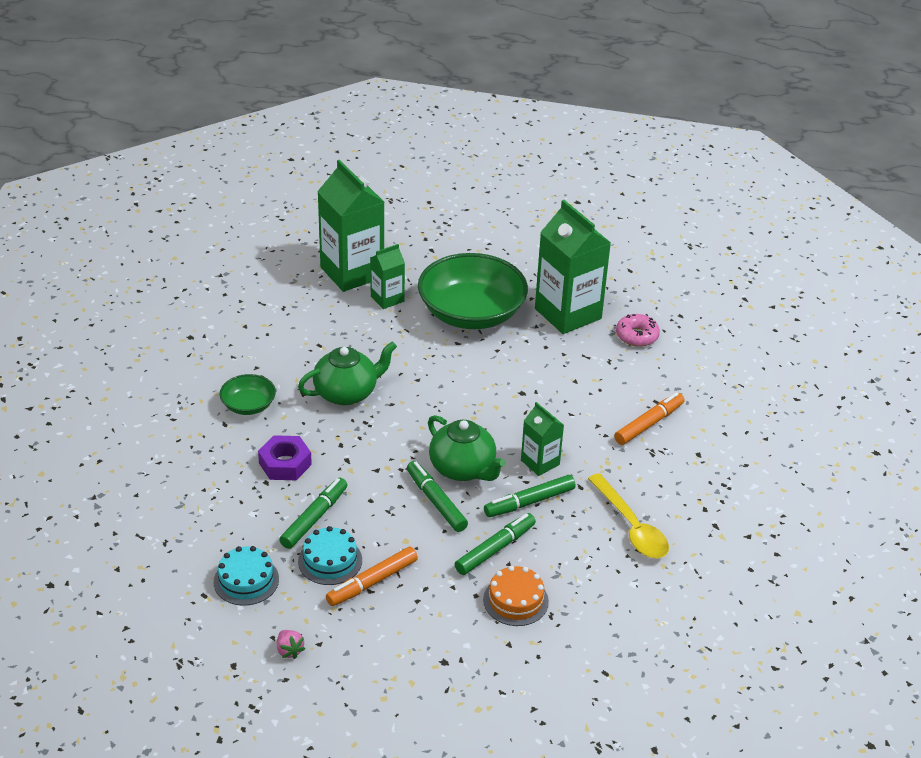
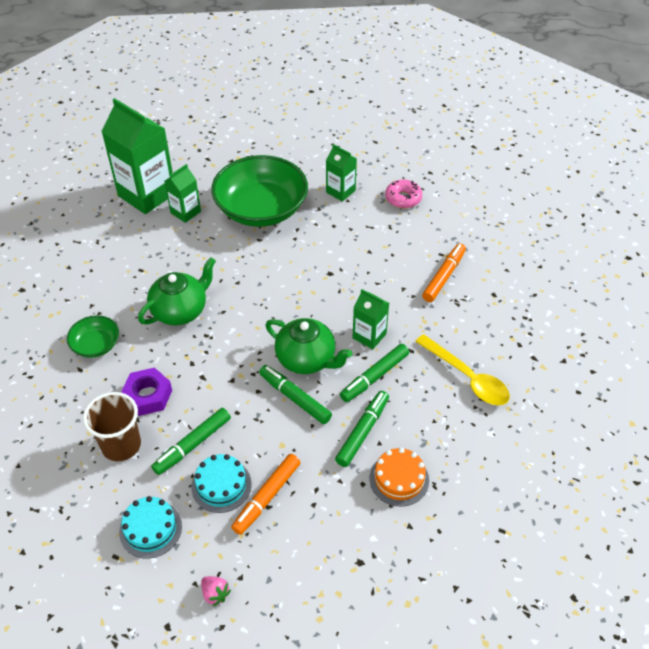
camera: 15 degrees left, 10 degrees up
(243, 501) = (121, 445): none -> brown cup
(314, 518) = (192, 445): green marker -> green marker turned 150 degrees counterclockwise
(568, 313) = (340, 191): green carton -> green carton, size x0.52

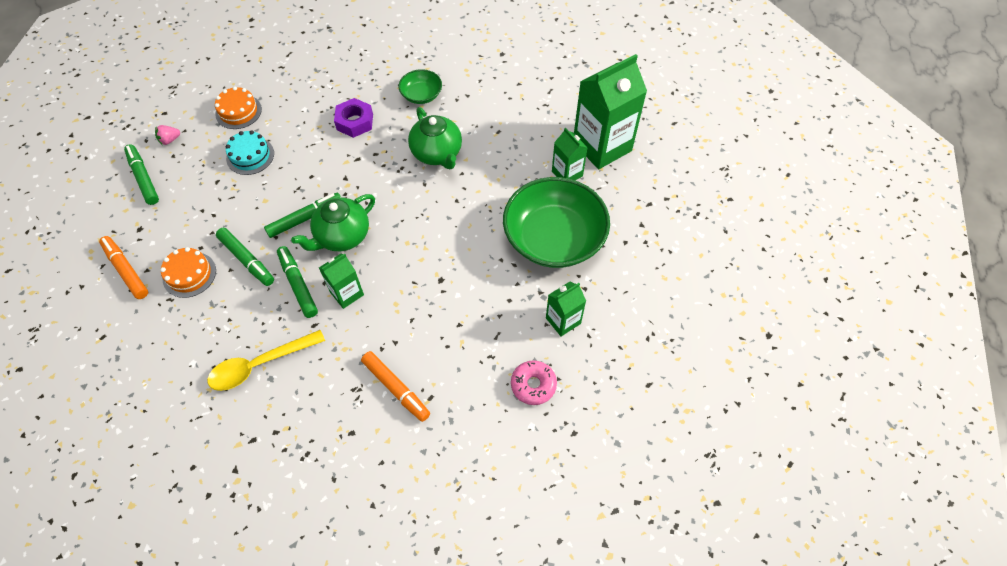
camera: 105 degrees right, 10 degrees up
(121, 445) = (316, 102): brown cup -> none
(150, 529) = (238, 111): turquoise cake -> orange cake
(192, 445) = (295, 143): green marker -> green marker (144, 178)
(267, 497) = (224, 182): orange marker -> orange marker (126, 270)

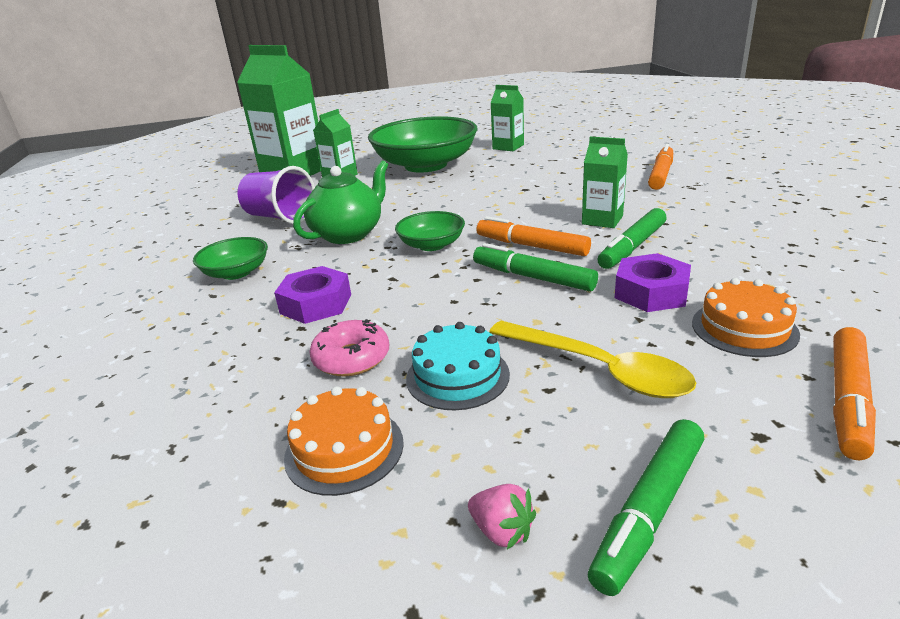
camera: 110 degrees left, 30 degrees down
(247, 260) = (651, 292): green marker -> purple nut
(260, 364) = (756, 231): yellow spoon -> yellow spoon (598, 369)
(342, 236) = (531, 246): green teapot -> orange marker
(385, 189) = (431, 245): none -> green bowl
(497, 124) = (280, 217): none -> purple cup
(533, 385) = (578, 142): pink donut -> pink donut (351, 358)

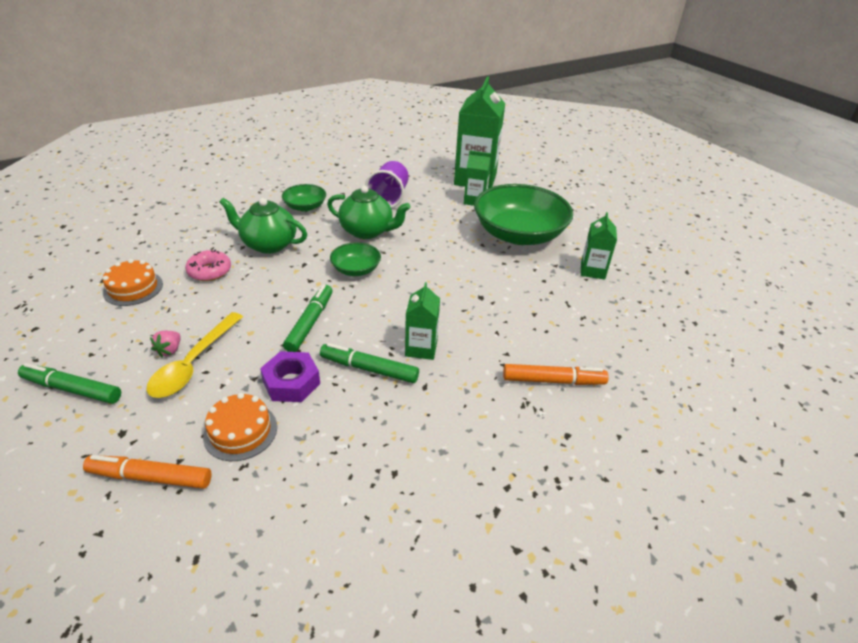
camera: 65 degrees right, 10 degrees up
(316, 304) = (268, 244): purple nut -> green teapot
(457, 376) = (190, 311): turquoise cake -> none
(502, 531) = (71, 344): pink strawberry -> pink strawberry (170, 350)
(531, 246) = (362, 316): orange marker -> none

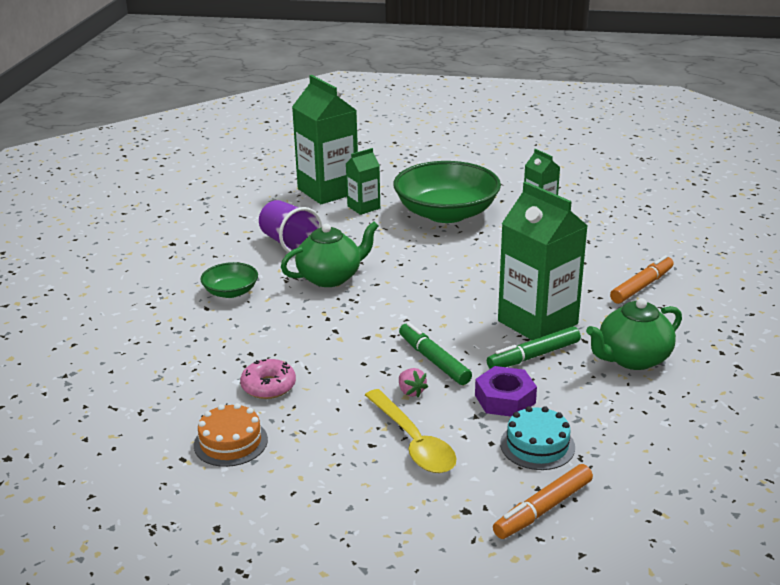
camera: 45 degrees left, 10 degrees down
(72, 389) = (364, 525): green marker -> none
(170, 350) = (374, 449): pink strawberry -> pink strawberry (411, 392)
(240, 431) = (537, 445): orange cake -> turquoise cake
(268, 244) = (270, 337): green teapot -> green teapot (632, 359)
(356, 269) = (385, 307): green bowl -> none
(421, 348) = (537, 322): green carton -> green carton, size x1.94

